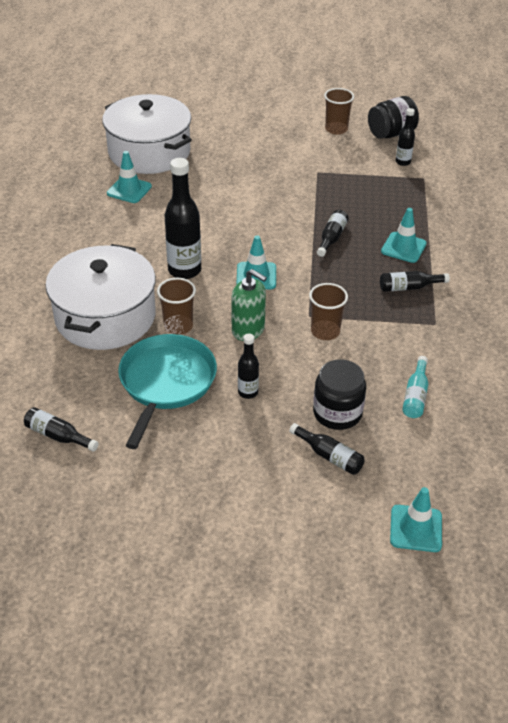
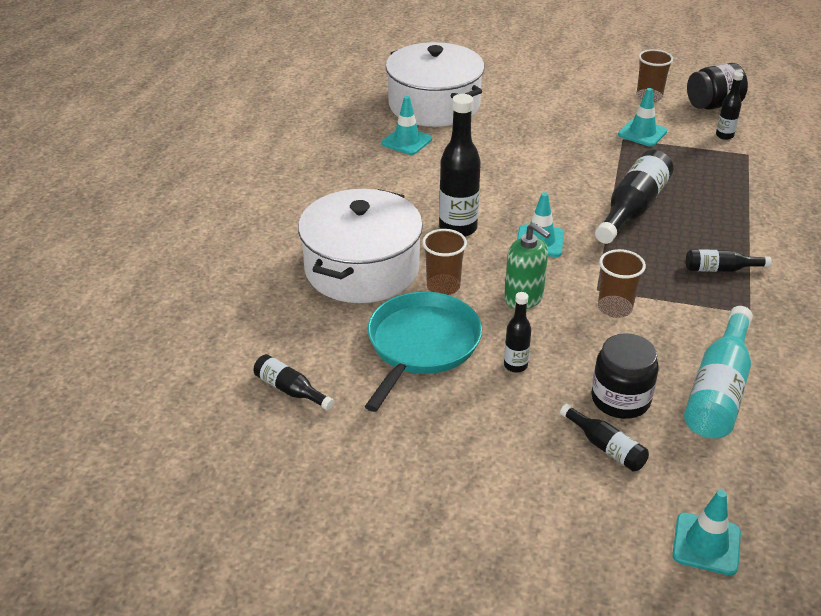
camera: 10 degrees right, 5 degrees down
(331, 238) = (632, 208): black bottle -> black bottle, size x1.88
(403, 247) = (717, 226): turquoise traffic cone -> turquoise traffic cone (642, 133)
(415, 395) = (718, 390): turquoise bottle -> turquoise bottle, size x1.88

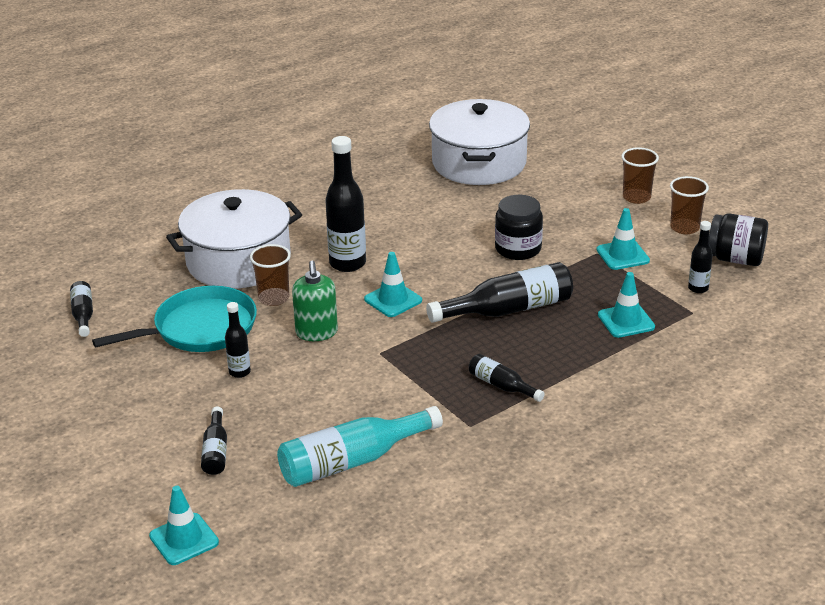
camera: 40 degrees right, 5 degrees down
(406, 141) = (411, 183): turquoise traffic cone -> turquoise traffic cone (626, 321)
(614, 308) = (370, 371): brown cup -> brown cup (636, 197)
(620, 399) = (273, 429): black jar -> black jar (518, 249)

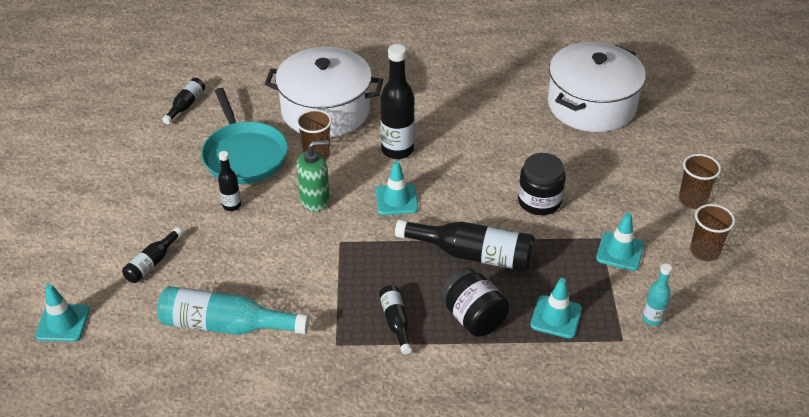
camera: 35 degrees right, 10 degrees up
(200, 329) = (244, 155): turquoise pan -> turquoise pan turned 60 degrees clockwise
(316, 332) = (315, 200): green soap dispenser -> green soap dispenser turned 135 degrees counterclockwise
(698, 288) = (652, 319): black bottle -> turquoise bottle
(735, 259) = (718, 307): black jar -> black jar (473, 317)

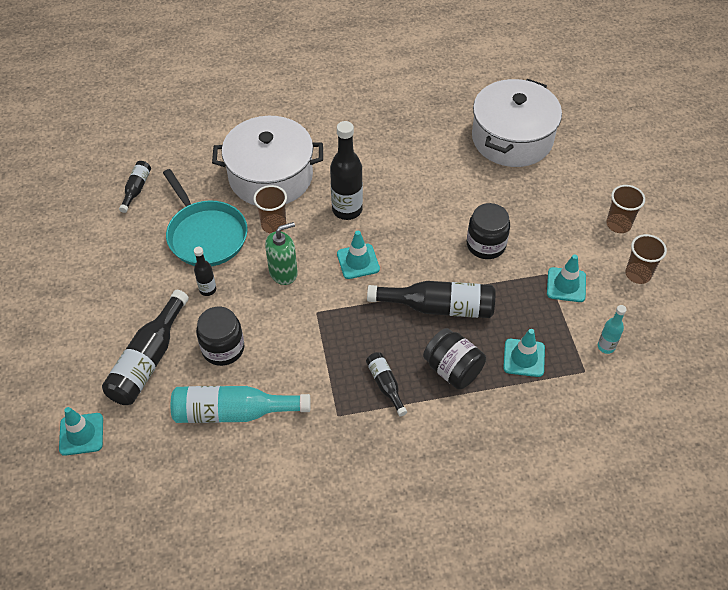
camera: 10 degrees left, 10 degrees up
(152, 263) = (148, 360): black bottle -> black bottle, size x1.88
(232, 263) = (223, 348): none -> black jar

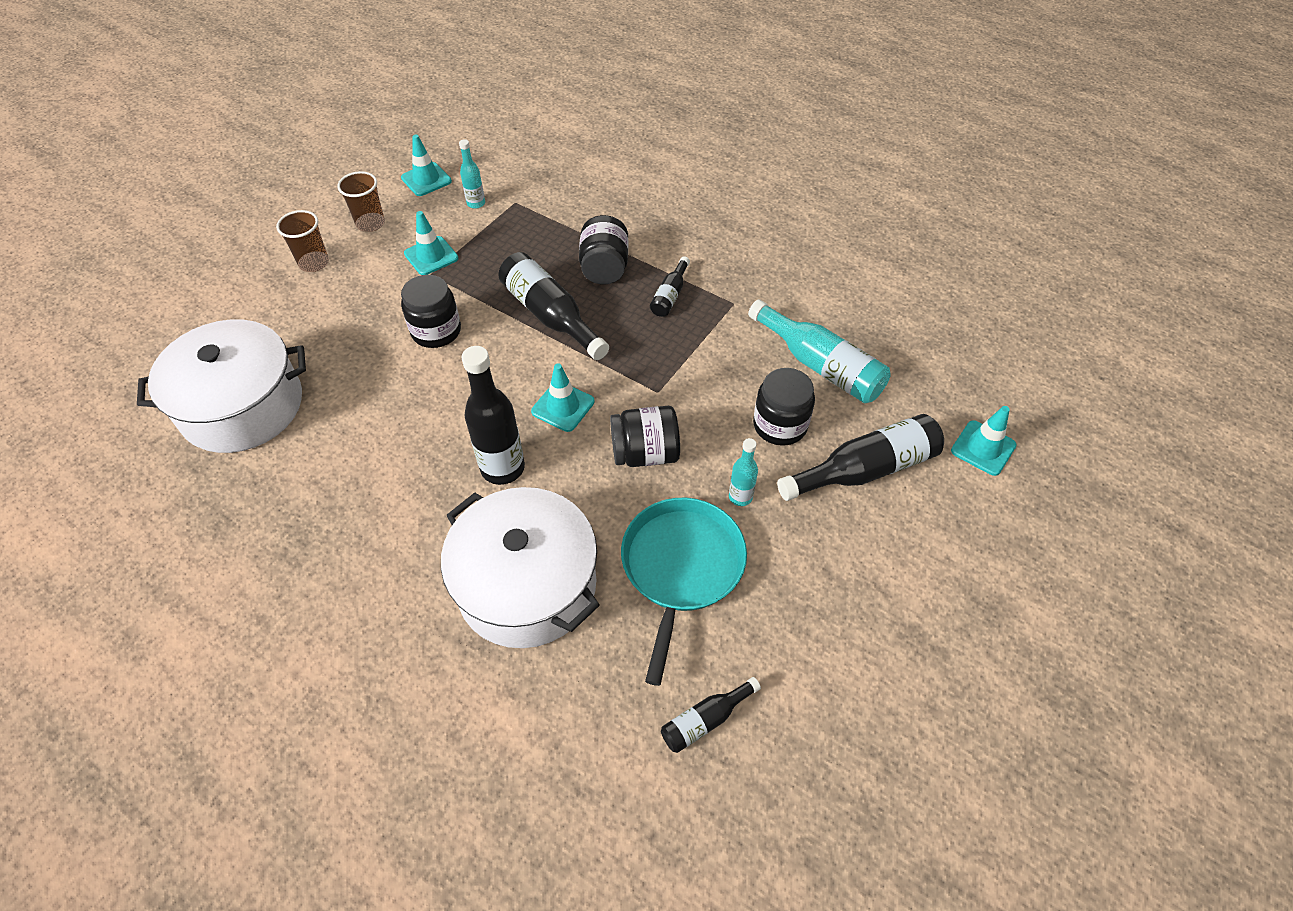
camera: 135 degrees left, 0 degrees up
(208, 290) = (740, 497): black bottle -> turquoise bottle
(273, 225) = (595, 516): brown cup -> none
(283, 272) = (645, 453): green soap dispenser -> black jar
(524, 358) = (542, 238): turquoise traffic cone -> turquoise traffic cone (426, 179)

